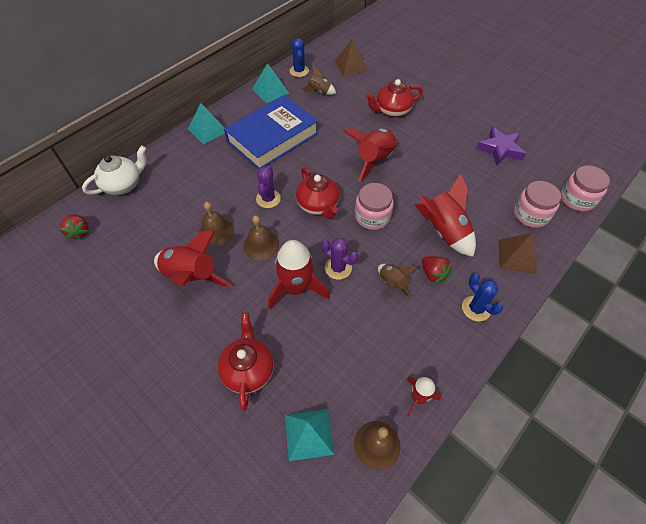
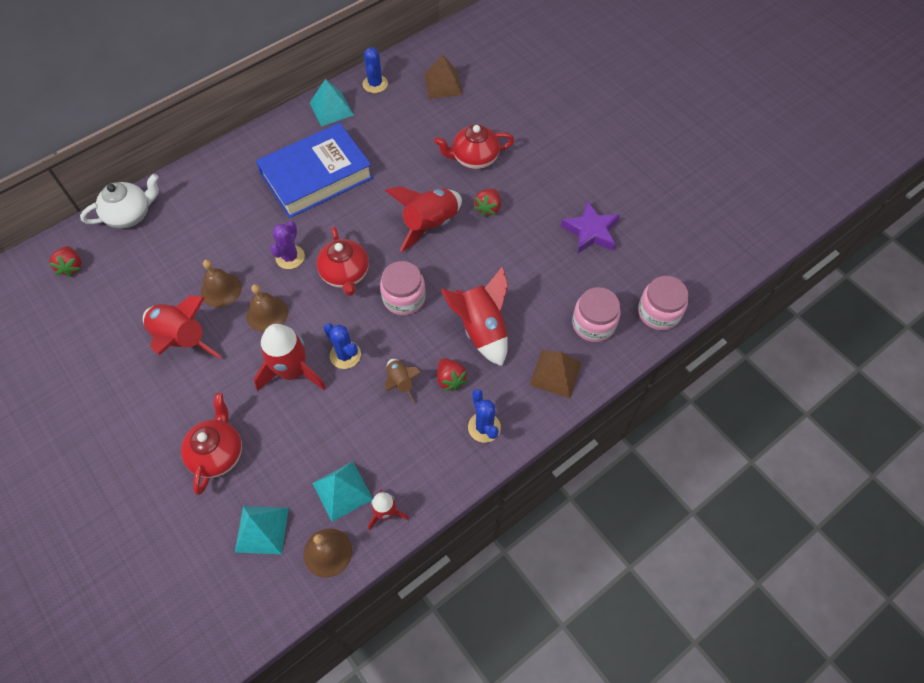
camera: 10 degrees right, 5 degrees up
(208, 130) = (242, 154): turquoise pyramid -> turquoise pyramid (342, 491)
(319, 92) = (391, 118): brown rocket -> none
(338, 268) = (345, 355): purple cactus -> blue cactus
(415, 143) = (488, 208): none -> red strawberry

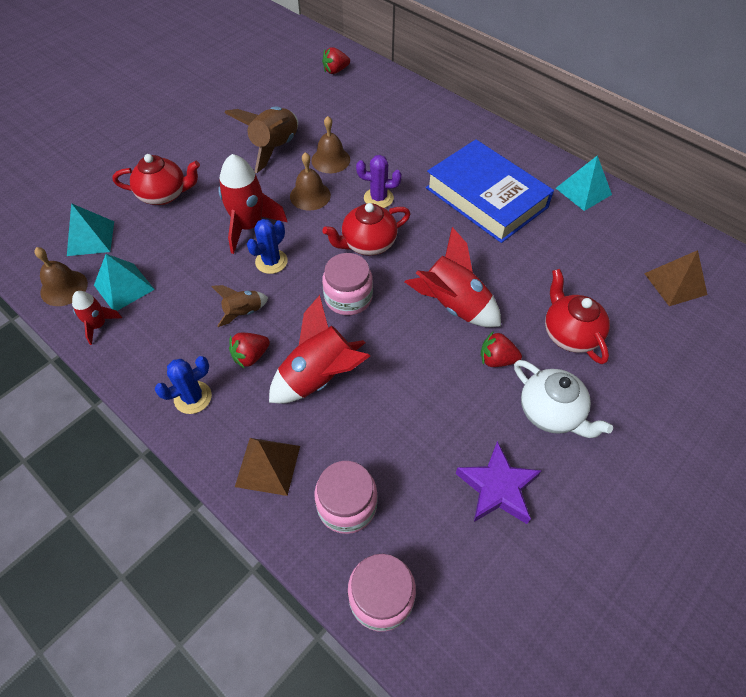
camera: 80 degrees right, 5 degrees down
(130, 215) = (397, 88): white teapot -> white teapot (551, 412)
(182, 339) = (274, 148): red rocket -> brown rocket
(375, 84) = (639, 220): blue cactus -> none

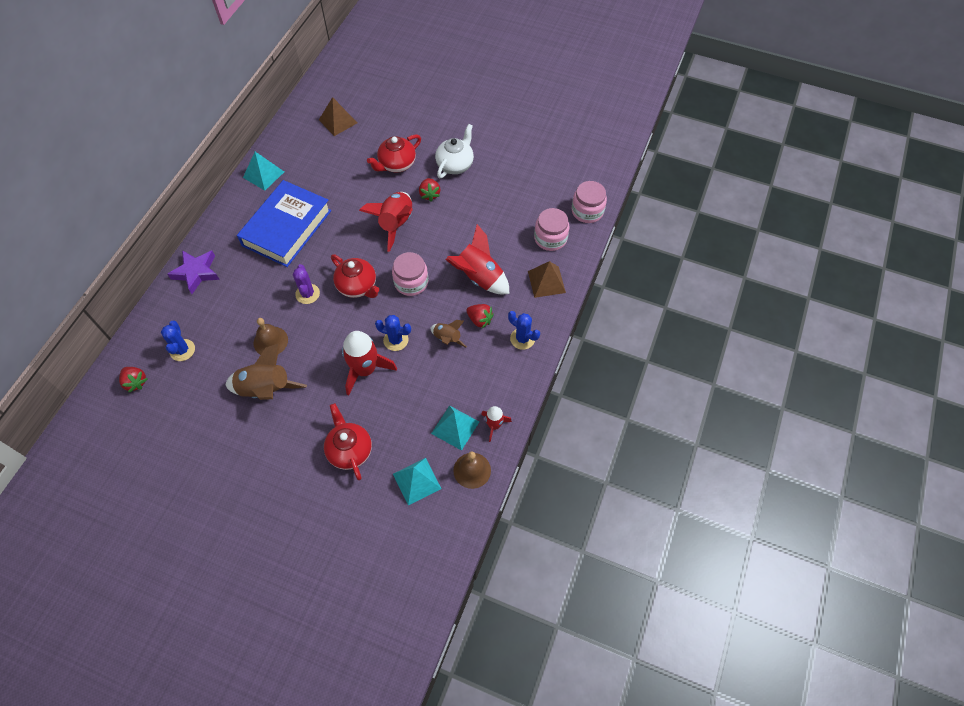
camera: 110 degrees left, 5 degrees up
(310, 195) = (318, 340): brown bell -> none
(355, 101) = (182, 350): none -> blue cactus
(497, 488) = (510, 179): purple star -> purple star (196, 273)

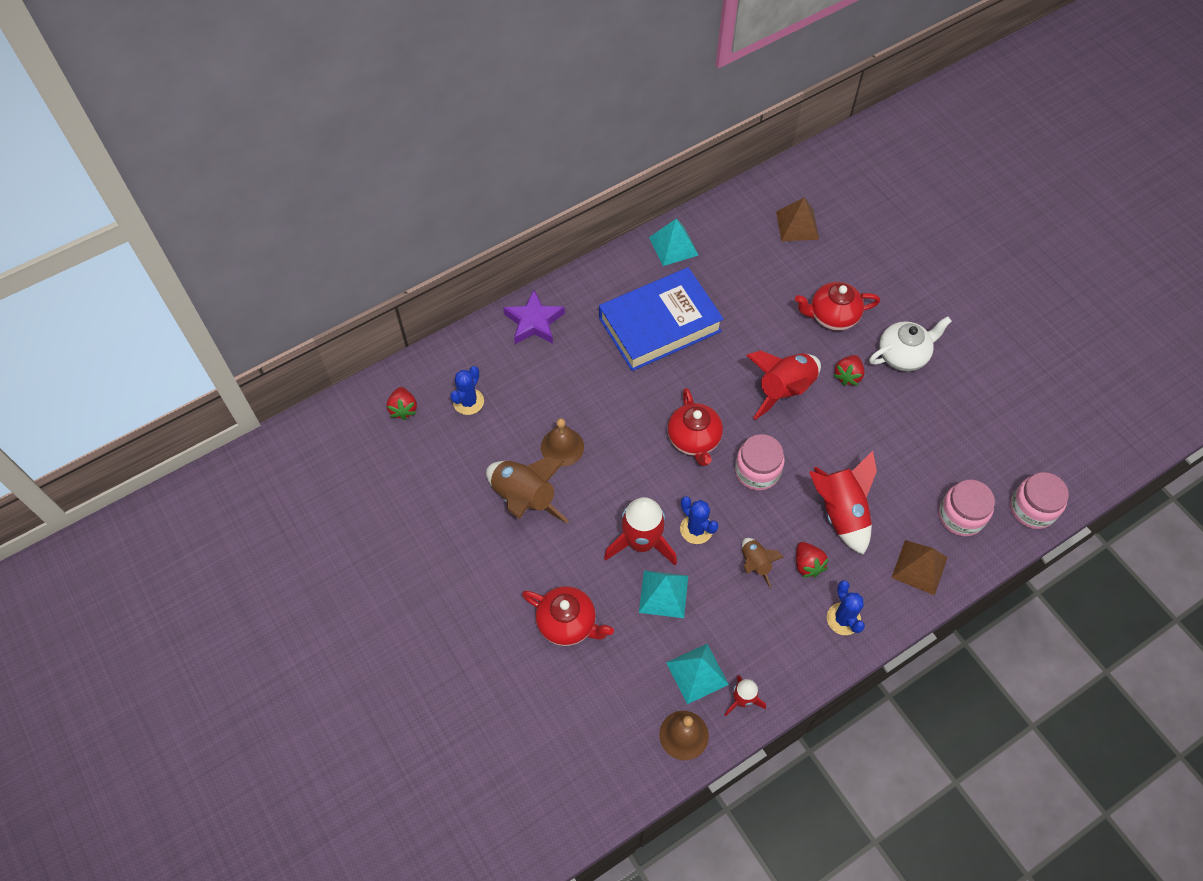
camera: 35 degrees right, 0 degrees up
(307, 294) = (634, 416): purple cactus -> none
(349, 450) = (567, 623): red teapot -> red teapot turned 105 degrees clockwise
(417, 481) = (616, 706): turquoise pyramid -> turquoise pyramid (663, 594)

